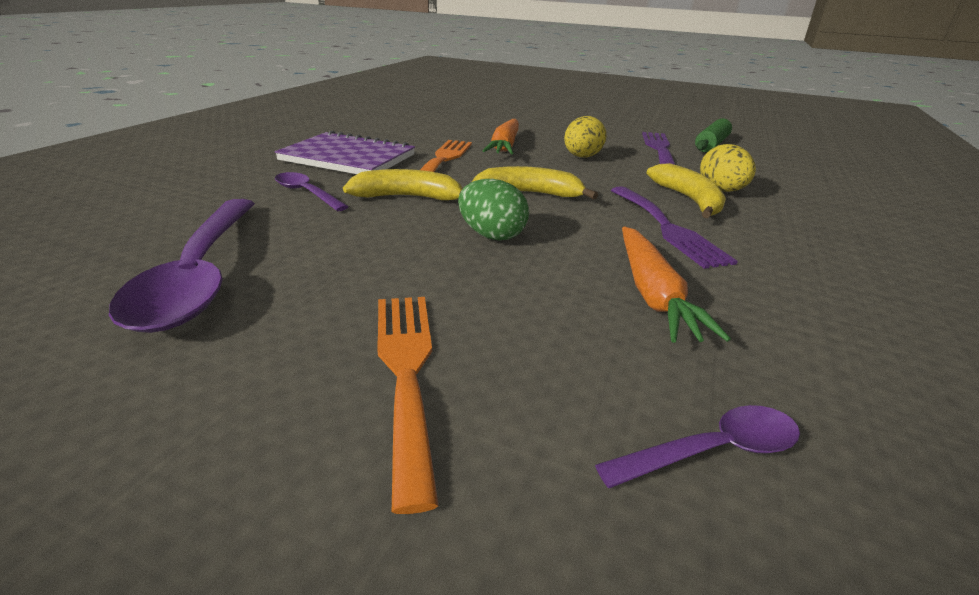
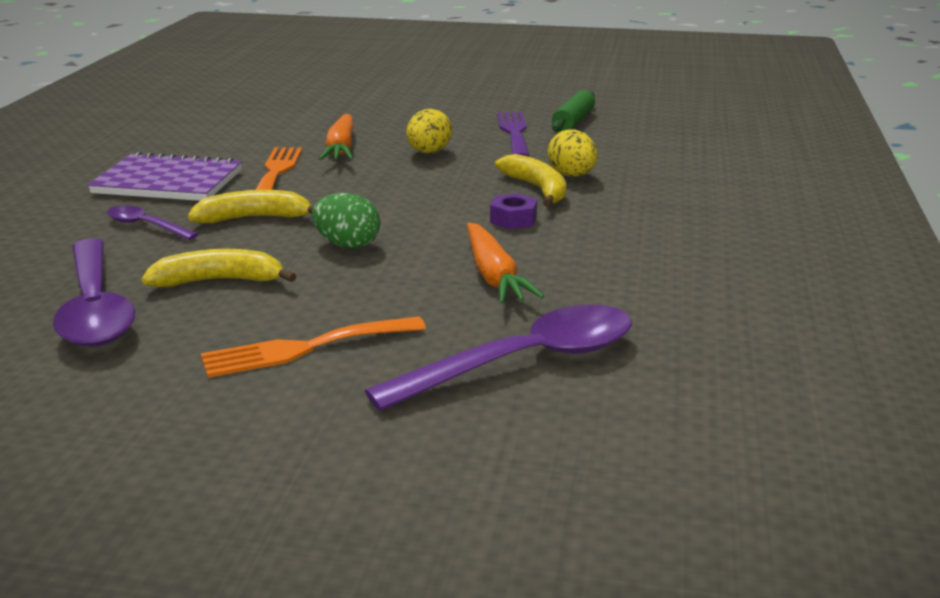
camera: 10 degrees left, 5 degrees down
(406, 371) = (305, 348): orange fork -> orange fork turned 90 degrees counterclockwise
(530, 193) = (377, 200): yellow banana -> yellow banana (219, 281)
(668, 228) = (513, 220): purple fork -> purple nut
(712, 451) = (524, 362): purple spoon -> purple spoon, size x1.98

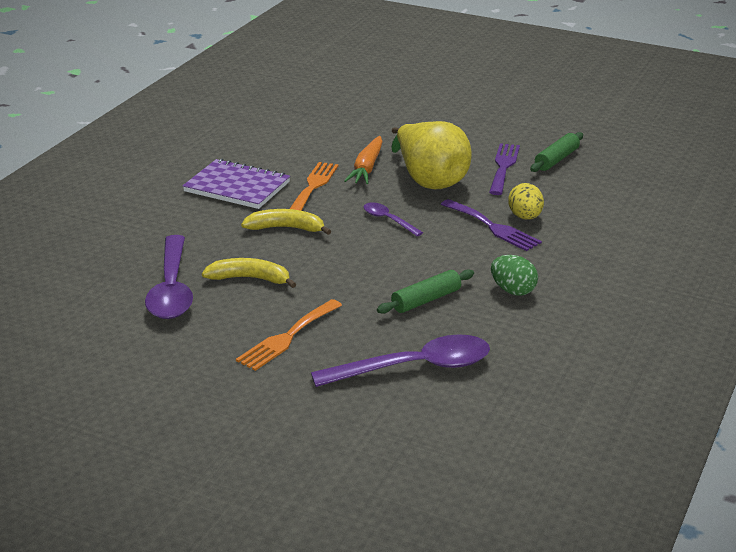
camera: 15 degrees right, 5 degrees up
(146, 226) = (214, 226): purple spoon -> purple spoon (388, 220)
(305, 348) = (287, 337): orange fork -> orange fork turned 45 degrees counterclockwise
(347, 245) = (340, 260): green egg -> green egg (513, 290)
(428, 152) = (429, 180): yellow egg -> yellow pear
(494, 276) = (426, 300): orange carrot -> green rolling pin
(513, 220) = (461, 253): purple nut -> none
(538, 189) = (493, 227): yellow banana -> purple fork

